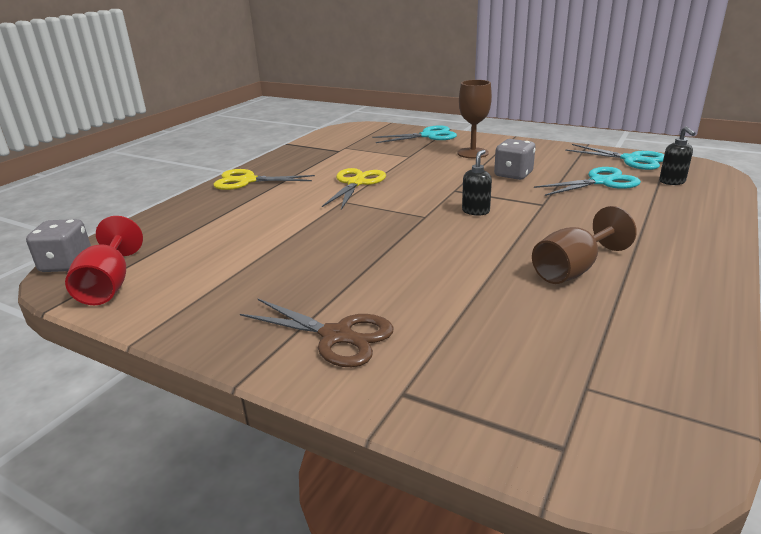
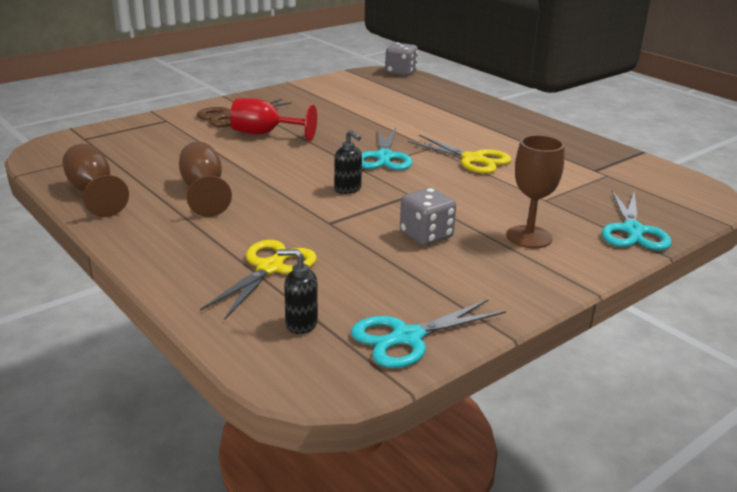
camera: 110 degrees right, 0 degrees up
(108, 285) = (358, 79): red goblet -> red goblet (265, 134)
(247, 181) = (519, 123): yellow scissors -> yellow scissors (270, 268)
(600, 182) = (351, 276): turquoise scissors -> turquoise scissors (384, 157)
(681, 334) = (93, 192): none -> brown goblet

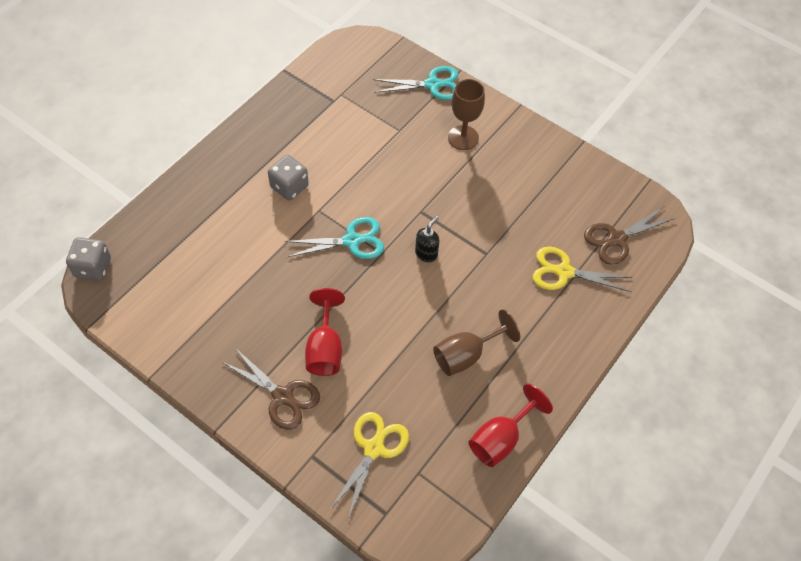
camera: 105 degrees left, 30 degrees up
(93, 192) = (500, 439): brown goblet -> red goblet
(301, 324) = (617, 239): black soap dispenser -> brown scissors
(407, 337) = (606, 187): turquoise scissors -> none
(426, 235) = (483, 193): grey dice -> grey dice (289, 187)
(472, 159) = (337, 178): yellow scissors -> yellow scissors (373, 449)

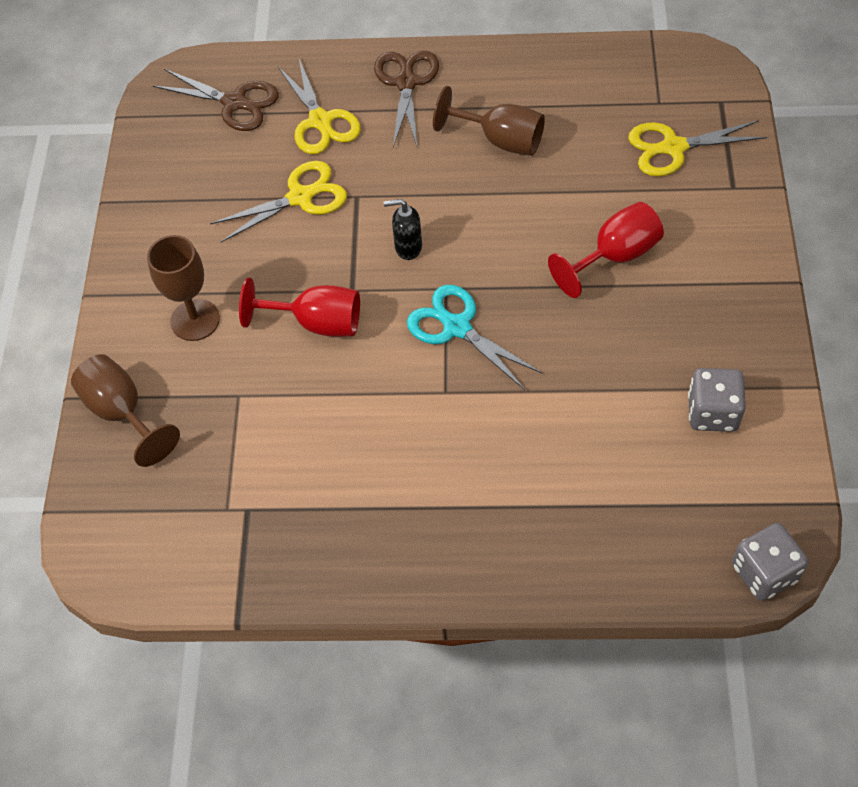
camera: 120 degrees left, 0 degrees up
(282, 396) = (703, 253): brown scissors -> brown scissors (406, 83)
(289, 187) = (439, 450): grey dice -> grey dice (712, 413)
(432, 85) = (122, 412): turquoise scissors -> brown goblet
(500, 439) = (562, 67): red goblet -> red goblet (317, 323)
(509, 227) = (300, 197): none -> yellow scissors

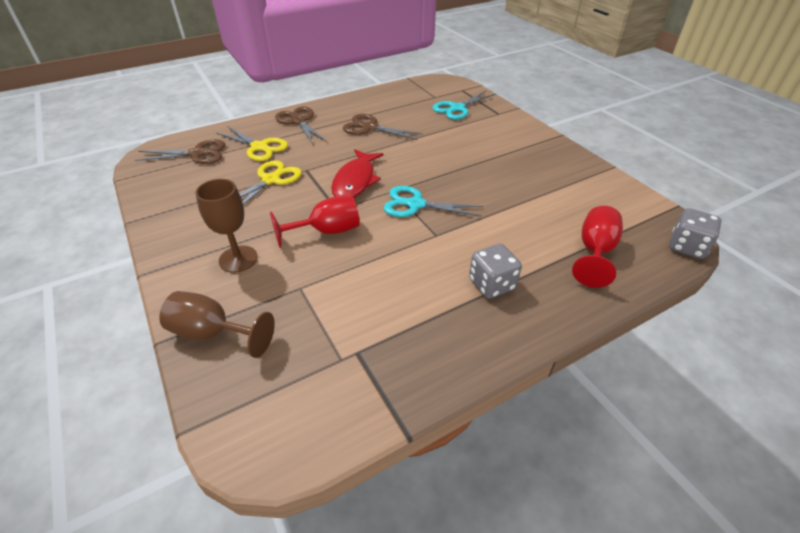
camera: 35 degrees left, 15 degrees down
(408, 247) = (355, 181): black soap dispenser -> red fish
(501, 140) = (370, 128): brown goblet -> brown scissors
(615, 256) = (470, 151): red goblet -> red goblet (595, 251)
(673, 147) = (457, 108): yellow scissors -> turquoise scissors
(712, 413) = (583, 192): grey dice -> grey dice (491, 284)

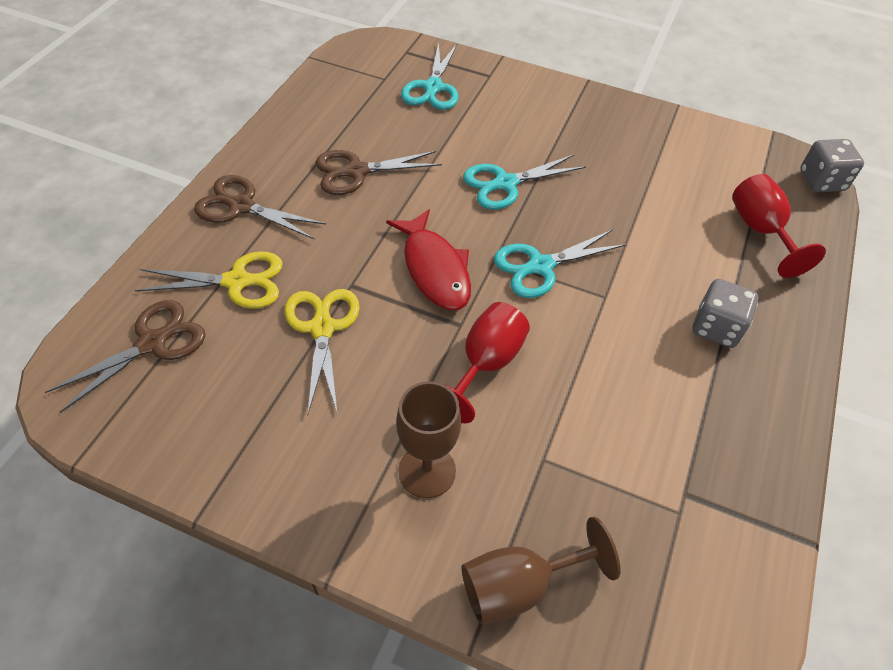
camera: 40 degrees left, 10 degrees up
(444, 161) = (505, 183): none -> turquoise scissors

